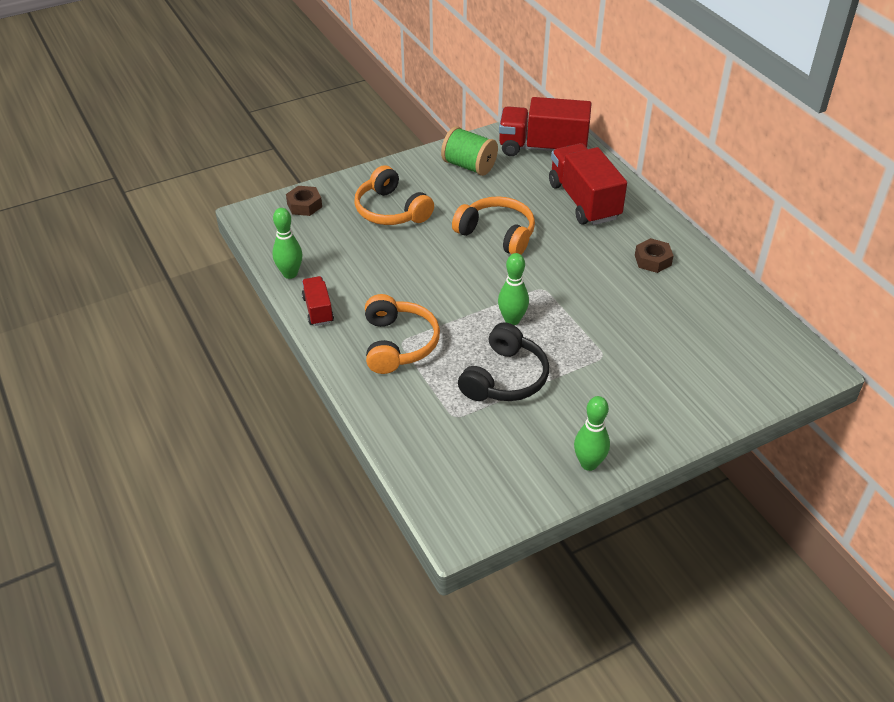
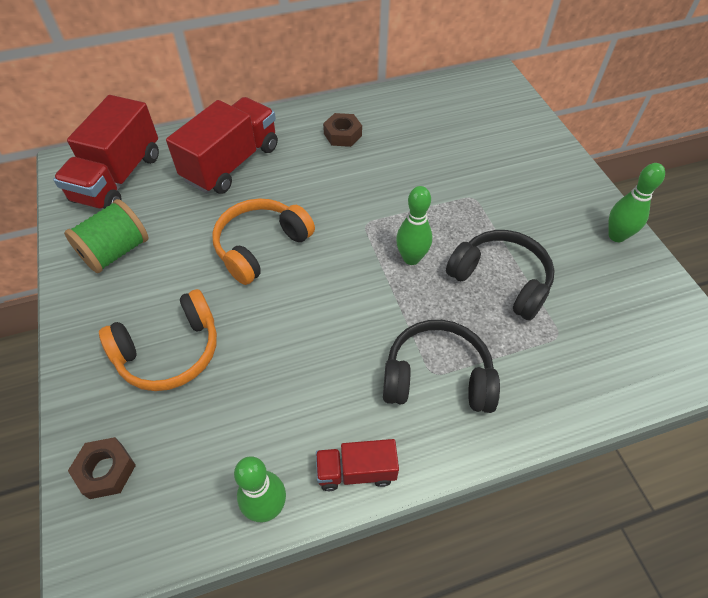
camera: 80 degrees left, 10 degrees up
(398, 344) = (437, 377): orange headphones -> black headphones
(584, 201) = (231, 163): red truck -> red truck turned 135 degrees clockwise

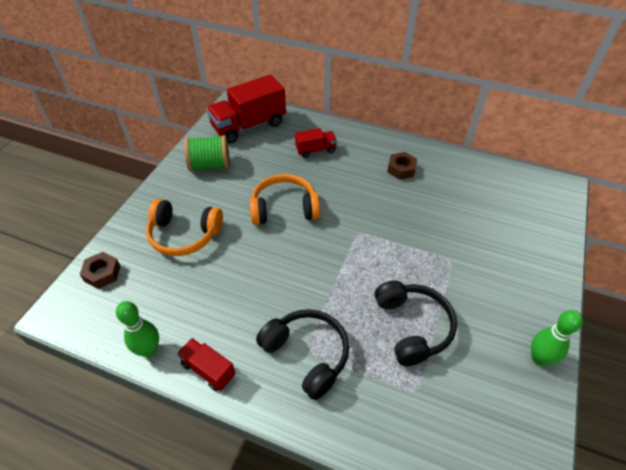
camera: 40 degrees right, 5 degrees down
(231, 163) = (315, 150): red truck -> red truck, size x0.52
(411, 258) = (366, 273): green bowling pin -> none

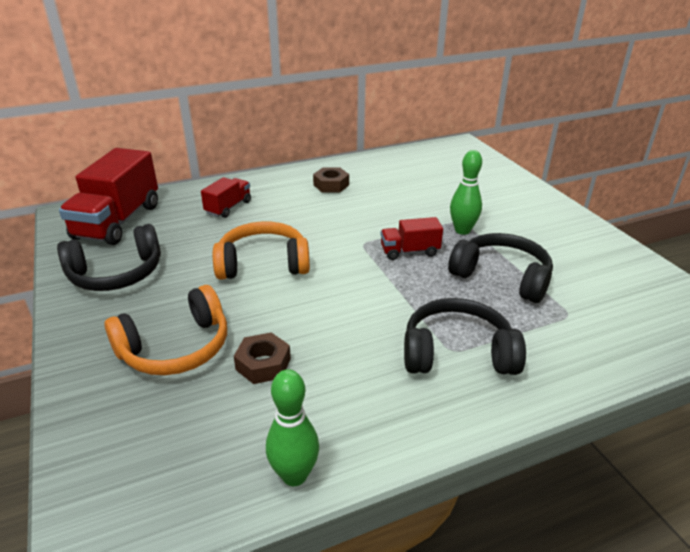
camera: 45 degrees left, 15 degrees down
(102, 273) = (108, 454): brown nut -> brown nut (263, 364)
(208, 369) = (388, 436): red truck -> red truck (409, 251)
(210, 165) = (116, 274): green spool -> black headphones
(284, 208) = (263, 263): orange headphones -> orange headphones turned 45 degrees clockwise
(539, 358) = (600, 241): green bowling pin -> green bowling pin (462, 230)

